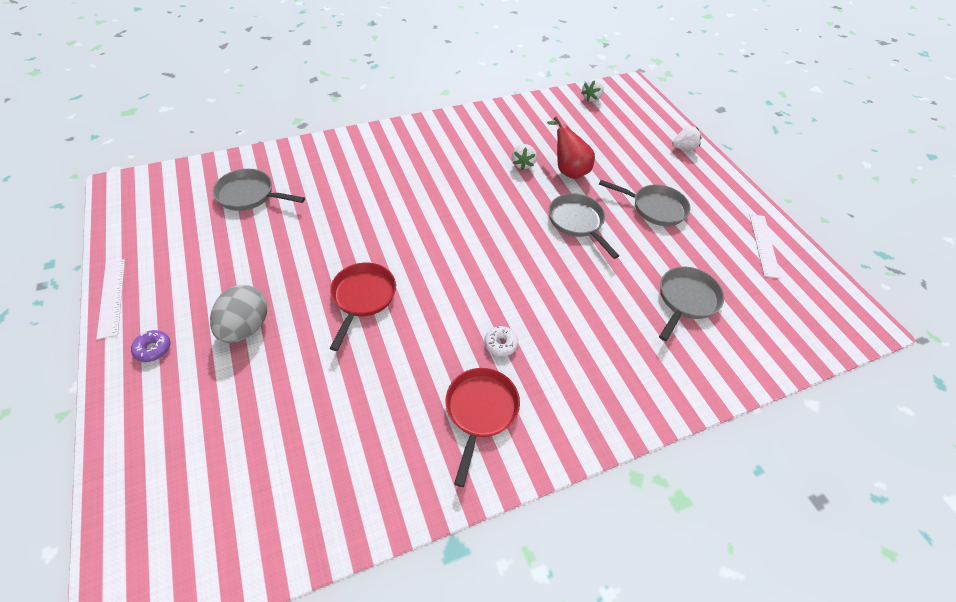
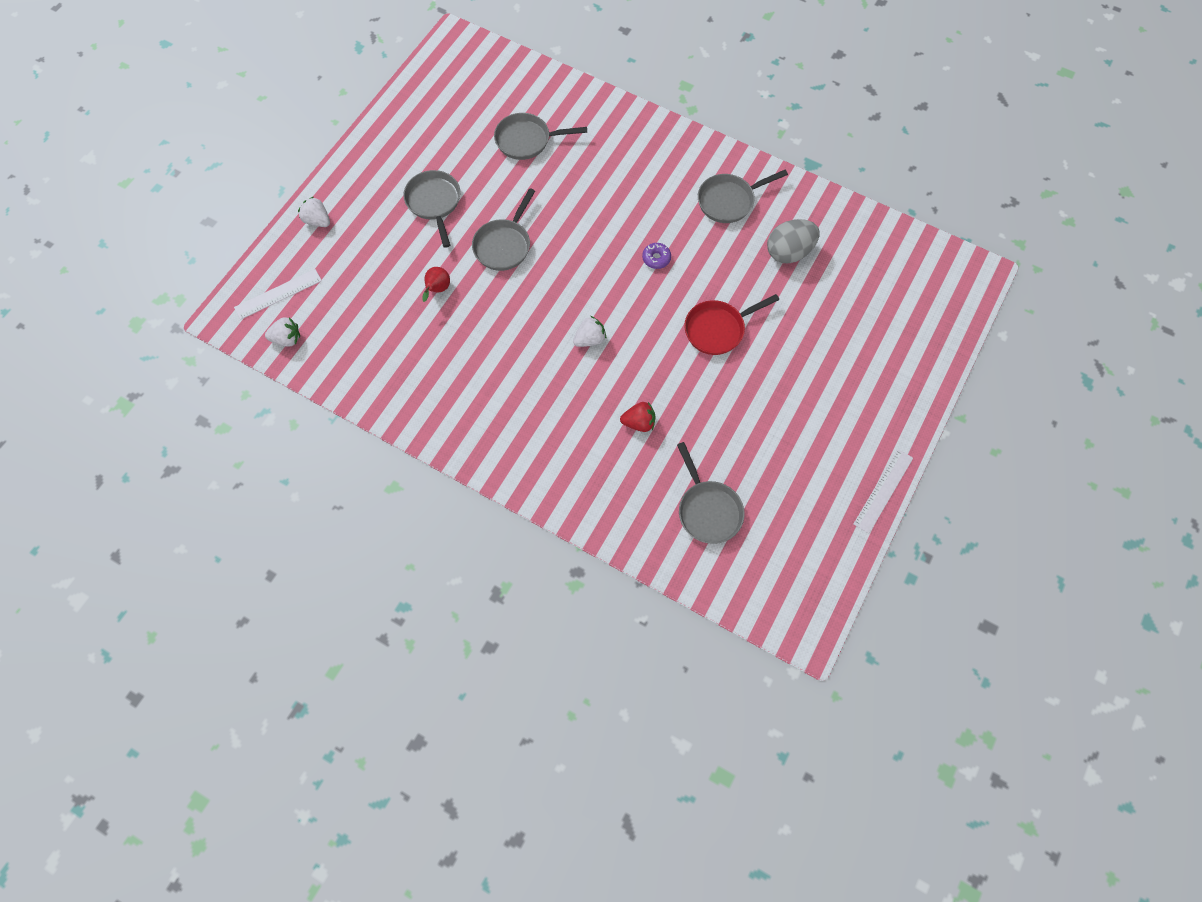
camera: 125 degrees left, 15 degrees up
(153, 349) = (881, 415): purple donut -> purple donut (656, 258)
(246, 327) = (811, 377): grey egg -> grey egg (789, 252)
(350, 202) = (639, 423): none -> red strawberry
(480, 411) = (729, 201): red pan -> grey pan
(500, 344) = (671, 221): white donut -> none
(523, 164) = (461, 329): white strawberry -> white strawberry (590, 339)
(568, 170) = (437, 290): red pear -> red pear, size x0.61
(763, 245) = (417, 117): white ruler -> white ruler (278, 294)

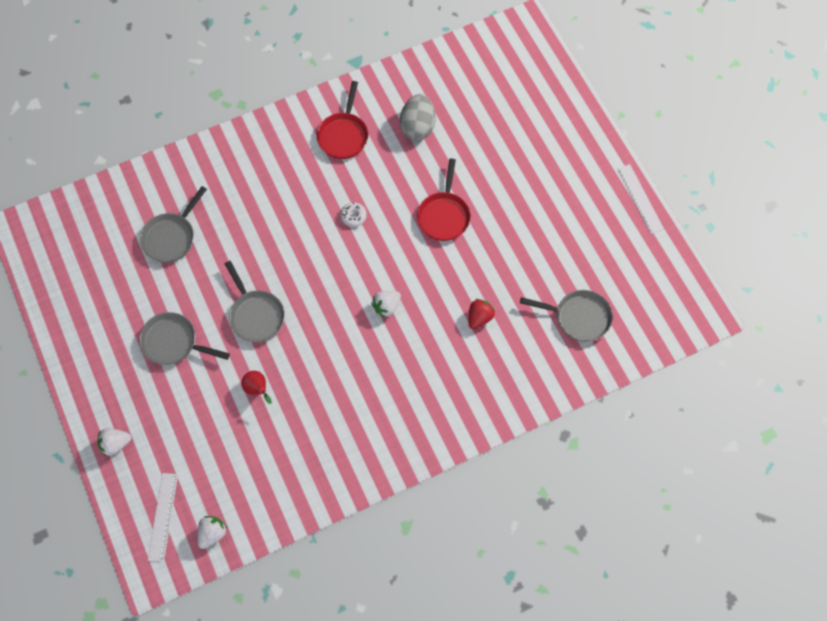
camera: 55 degrees left, 0 degrees up
(590, 339) = (386, 307): white strawberry -> white strawberry turned 135 degrees counterclockwise
(656, 258) = (353, 216): purple donut -> white donut
(729, 201) = (343, 135): grey pan -> red pan

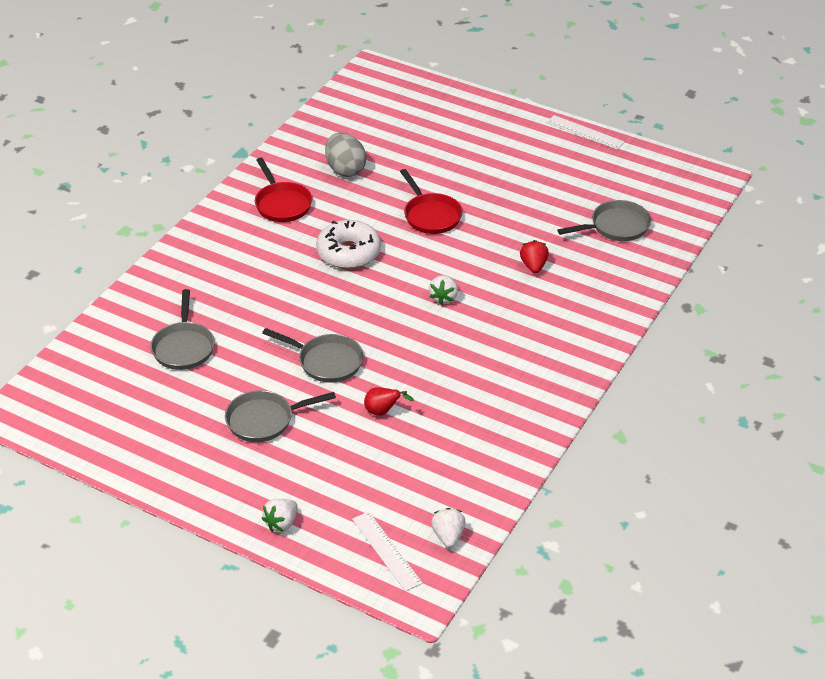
camera: 35 degrees left, 25 degrees down
(353, 216) = (348, 253): white donut -> white donut, size x2.18

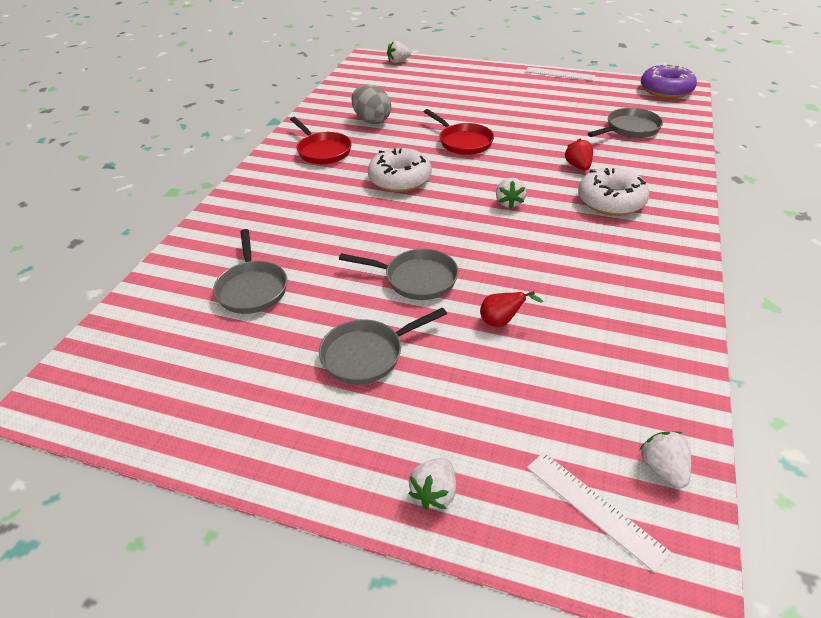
camera: 10 degrees left, 0 degrees up
(405, 81) = (398, 61): none -> white strawberry
(542, 312) = (611, 201): none -> white donut
(692, 177) = (666, 90): none -> purple donut

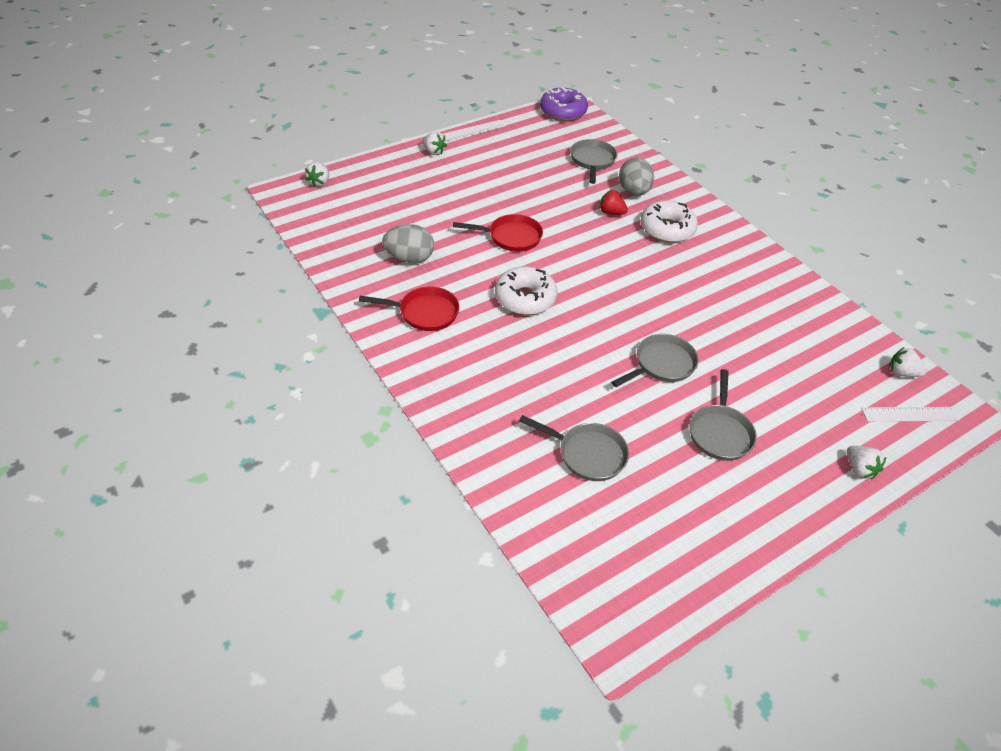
camera: 55 degrees left, 5 degrees up
(501, 322) = (742, 354): red pear -> none
(509, 203) = (619, 269): white strawberry -> white strawberry (434, 152)
(629, 163) = (633, 192): none -> grey egg

